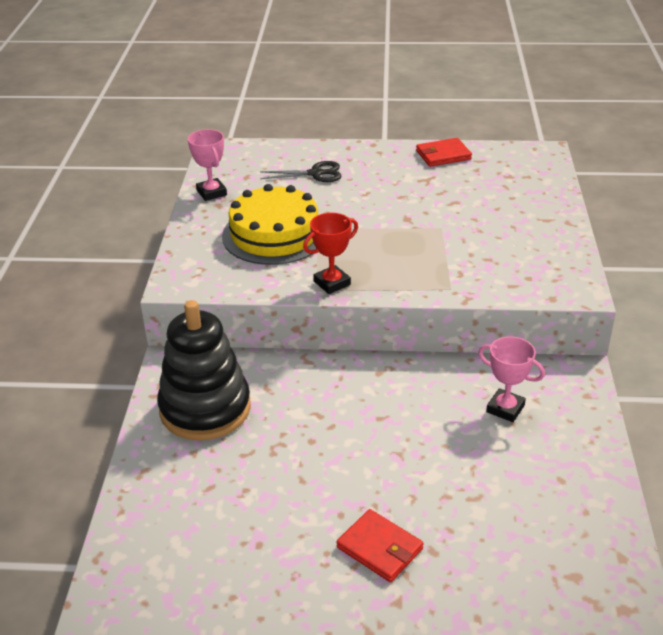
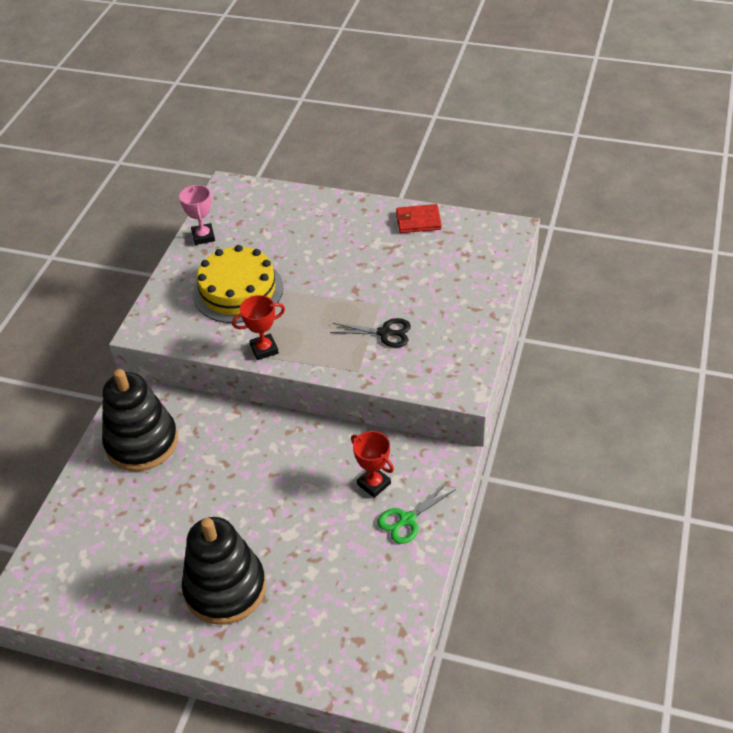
camera: 15 degrees right, 10 degrees up
(316, 174) = (298, 227): black scissors -> black scissors (385, 333)
(380, 548) = (225, 588): red wallet -> black stacking toy
(505, 408) = (374, 484): pink trophy -> red trophy
(562, 438) = (407, 520): none -> green scissors

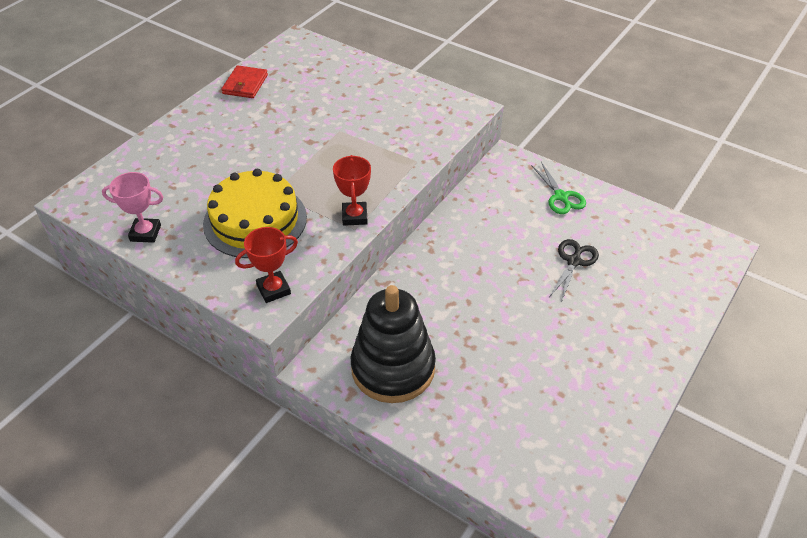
camera: 75 degrees left, 0 degrees up
(225, 588) = (602, 329): black stacking toy -> none
(374, 484) = (516, 207): red trophy -> red trophy (273, 289)
(385, 333) = (379, 135): black scissors -> black scissors (574, 261)

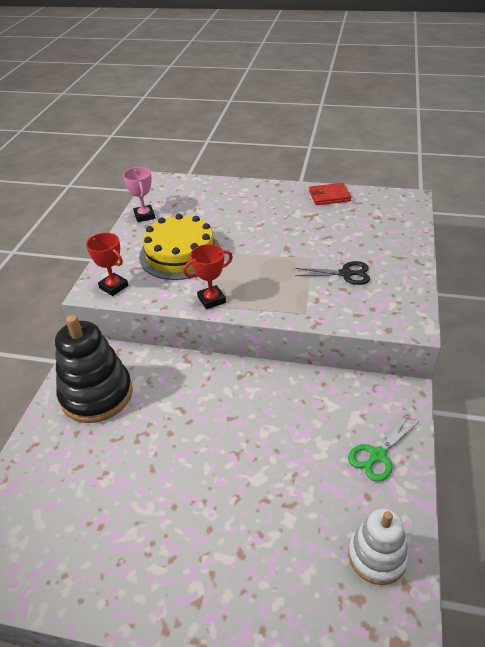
camera: 70 degrees right, 5 degrees down
(574, 261) = (284, 493): black scissors -> black scissors (346, 274)
(645, 230) = (377, 556): none -> white stacking toy

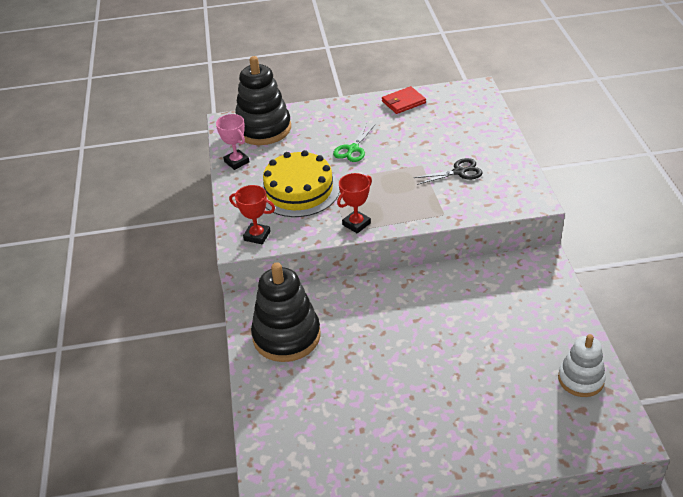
camera: 20 degrees left, 0 degrees up
(187, 193) = (263, 129): none -> black stacking toy
(377, 455) = (547, 312): green scissors -> green scissors (353, 149)

